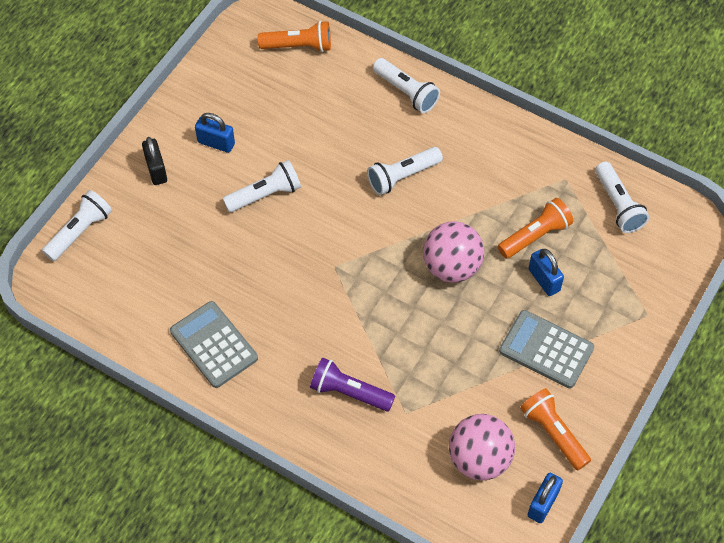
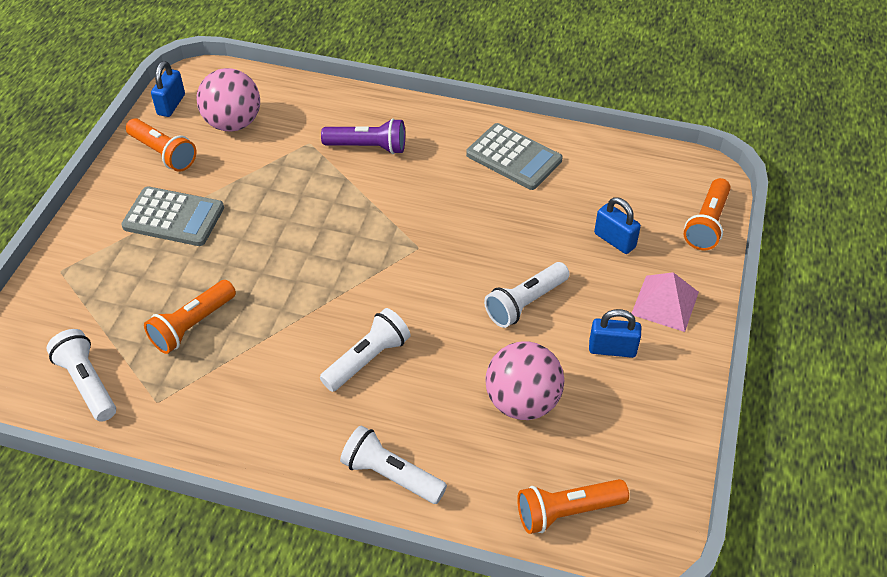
camera: 165 degrees right, 10 degrees down
(80, 231) = (707, 224): white flashlight -> orange flashlight
(156, 170) = (665, 303): black padlock -> pink pyramid
(451, 267) = (287, 273): pink ball -> pink ball (522, 402)
(544, 280) = (179, 281): blue padlock -> blue padlock (614, 240)

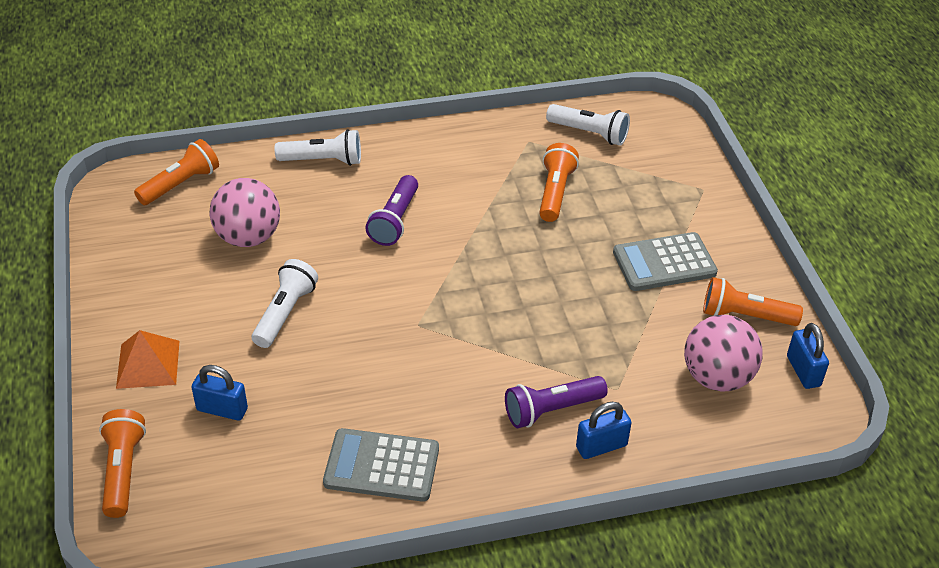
camera: 150 degrees right, 5 degrees down
(367, 359) = (395, 221): white flashlight -> purple flashlight
(612, 349) = (186, 304): blue padlock -> blue padlock (601, 446)
(665, 303) = (148, 364): pink pyramid -> orange pyramid

